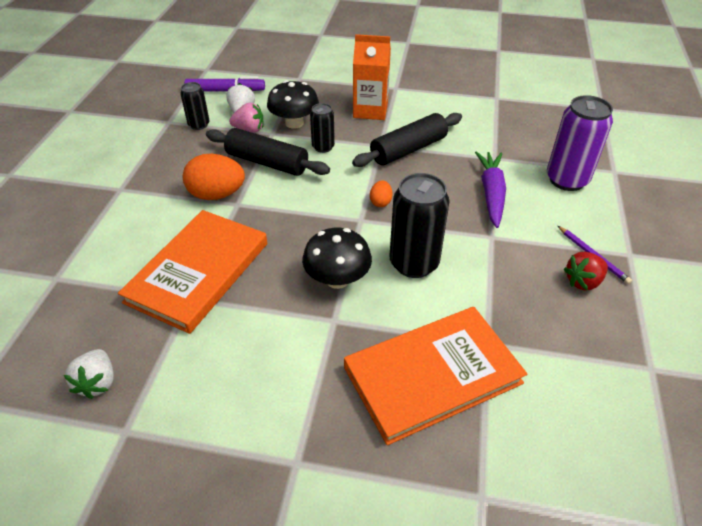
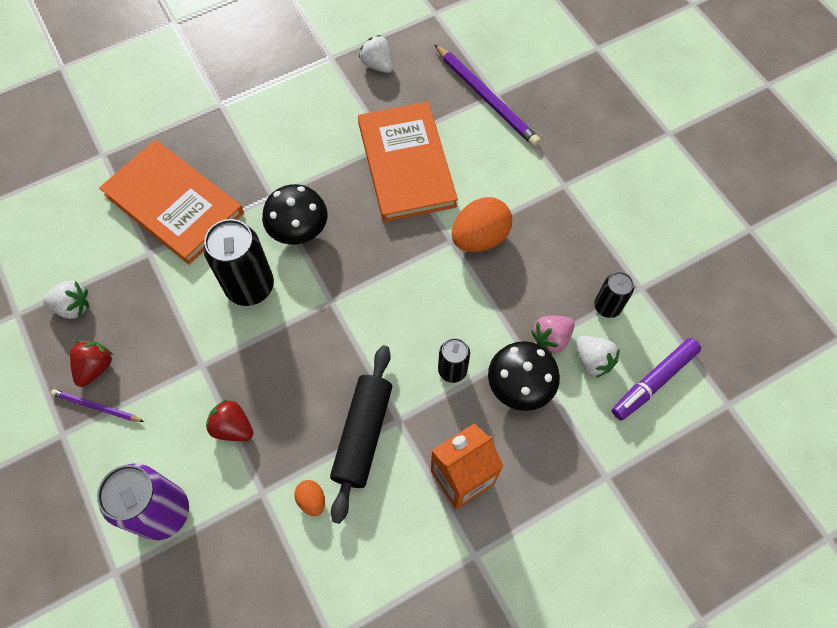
camera: 140 degrees right, 20 degrees up
(67, 280) = (486, 98): none -> purple pencil
(267, 162) = (482, 307): black rolling pin -> none
(380, 202) = (330, 335): orange egg -> orange egg (312, 500)
(432, 375) = (174, 204): orange book -> orange book turned 75 degrees counterclockwise
(491, 193) = (233, 427): purple carrot -> red strawberry
(587, 340) = (73, 307): none -> white strawberry

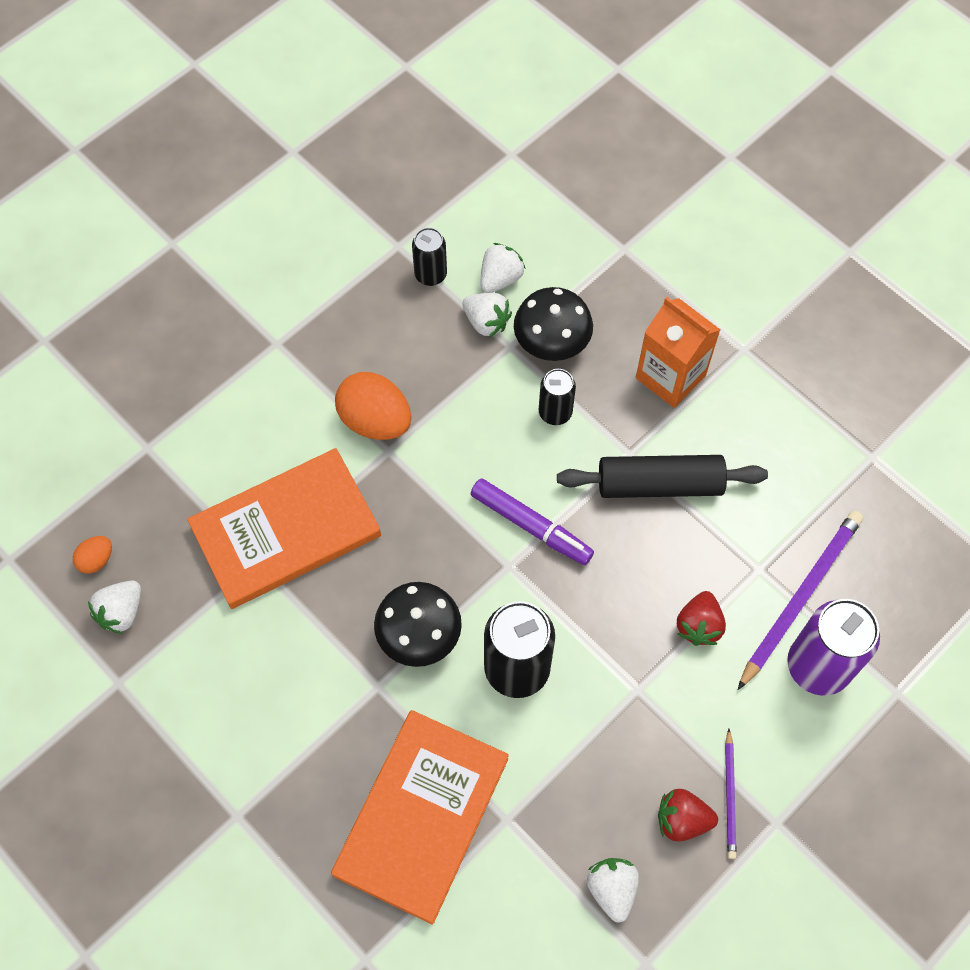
camera: 105 degrees left, 0 degrees up
(312, 500) = (747, 515): orange egg -> orange egg (96, 560)
(486, 98) = (155, 458): purple pencil -> purple pencil (800, 597)
(551, 338) = (486, 322): pink strawberry -> white strawberry
(654, 381) = (507, 220): purple marker -> purple marker (531, 526)

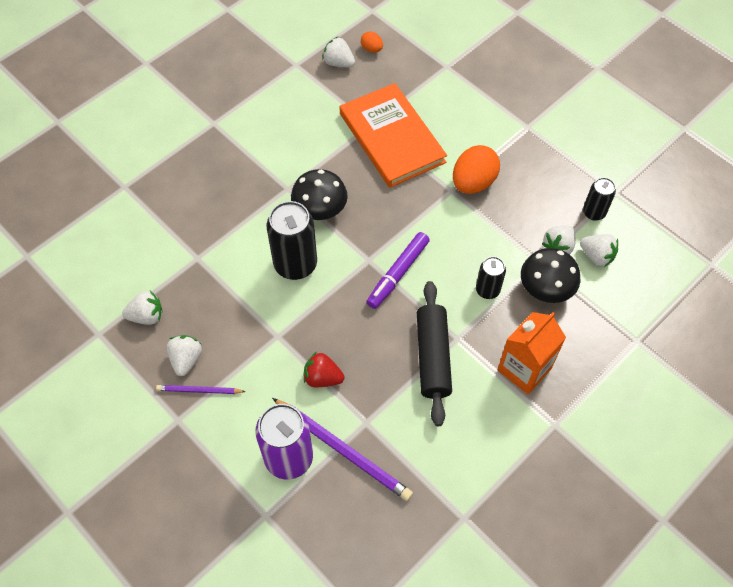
camera: 90 degrees right, 5 degrees down
(422, 816) = (204, 213): orange book -> none
(682, 820) = (186, 359): red strawberry -> white strawberry

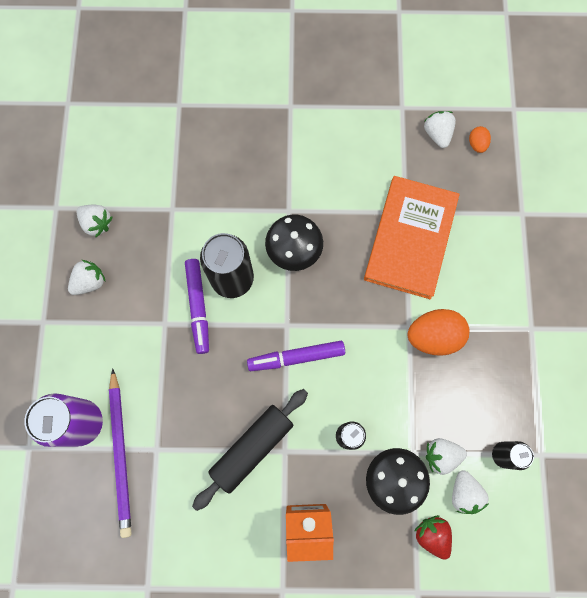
camera: 45 degrees right, 15 degrees up
(199, 390) = (76, 314): purple pencil -> none
(291, 303) = (198, 307): none -> purple marker
(322, 378) = (162, 386): red strawberry -> red strawberry (432, 534)

